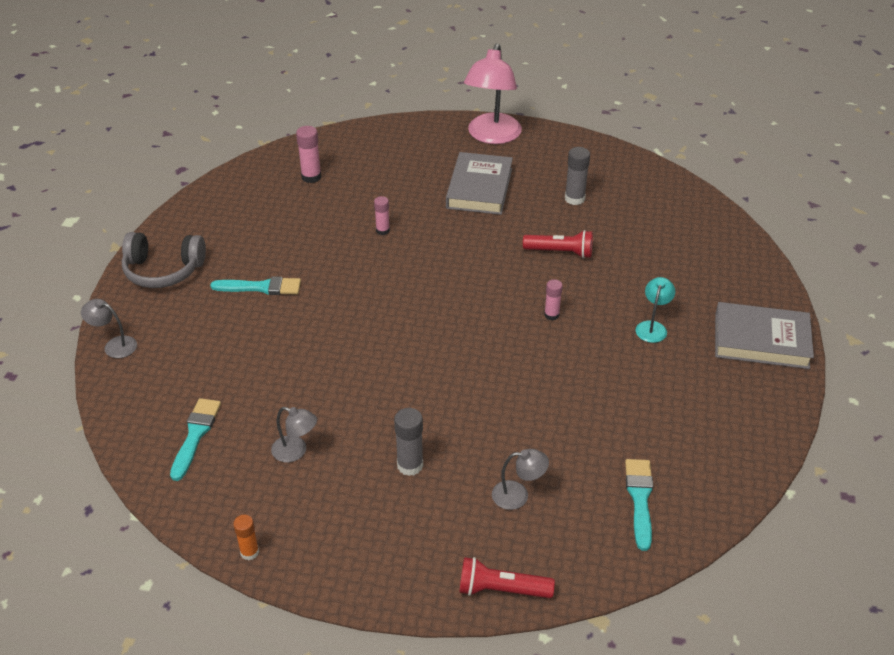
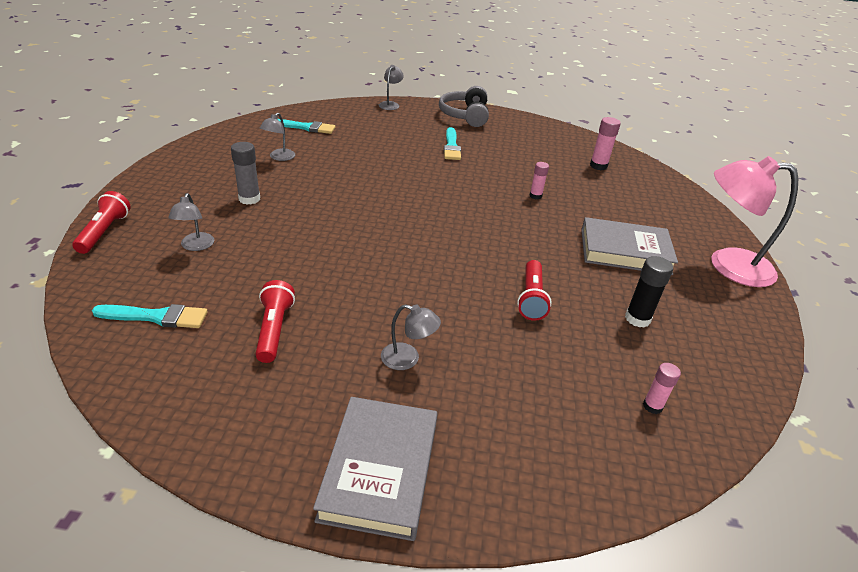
camera: 85 degrees right, 5 degrees down
(249, 552) = (198, 143): orange glue stick -> none
(551, 315) = (426, 283): pink glue stick -> pink glue stick (652, 406)
(574, 199) = (637, 319): grey glue stick -> black glue stick
(637, 411) = (274, 329): none -> red flashlight
(652, 327) = (408, 359): turquoise lamp -> grey lamp

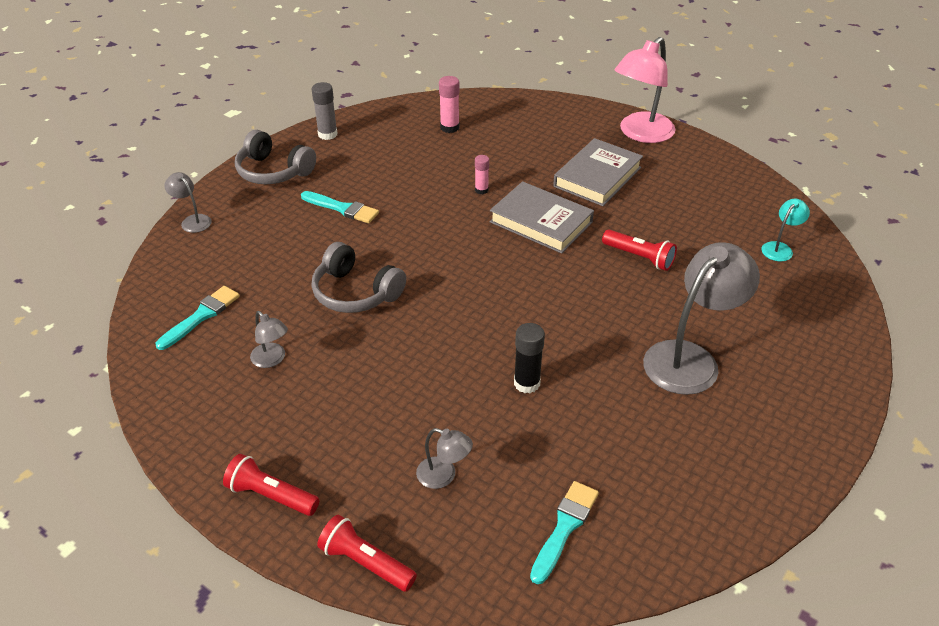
camera: 60 degrees left, 5 degrees up
(249, 199) = (362, 409): grey glue stick -> grey glue stick (327, 134)
(274, 329) = (619, 437): red flashlight -> red flashlight (271, 495)
(366, 171) = (355, 293): none -> grey headphones
(379, 470) = (804, 411): grey book -> grey book (541, 222)
(408, 359) = (690, 358): grey lamp -> grey lamp, size x2.11
(637, 319) = (687, 211): black glue stick -> black glue stick (526, 383)
(652, 406) = (780, 248): pink glue stick -> turquoise lamp

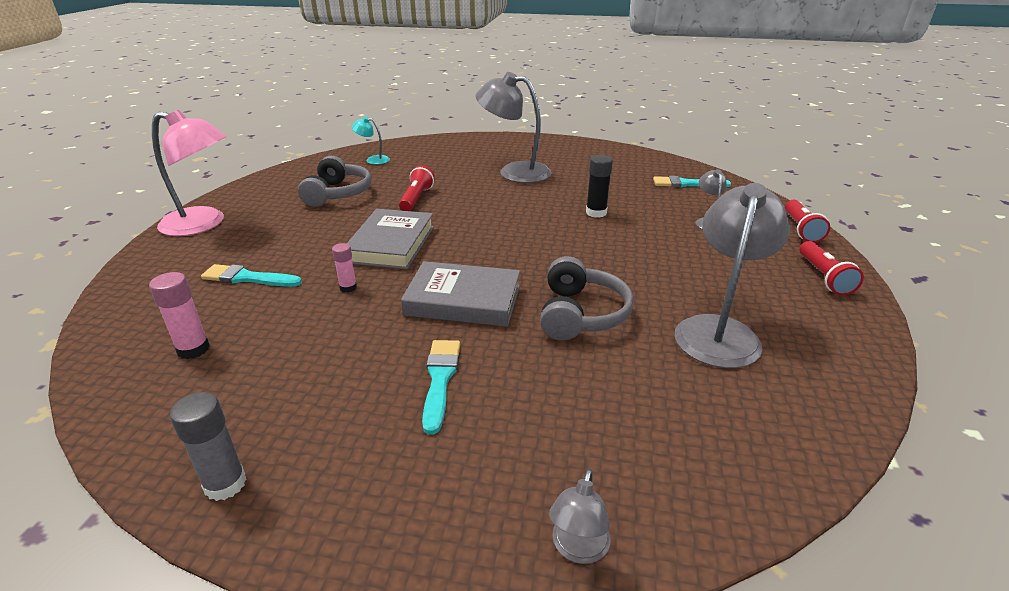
camera: 115 degrees left, 10 degrees down
(201, 316) = (733, 414): turquoise brush -> turquoise brush (247, 278)
(272, 360) = (719, 331): grey lamp -> grey lamp, size x2.11
(273, 171) = (376, 506): grey headphones -> grey headphones (338, 194)
(597, 177) = (297, 232): grey book -> grey book (463, 300)

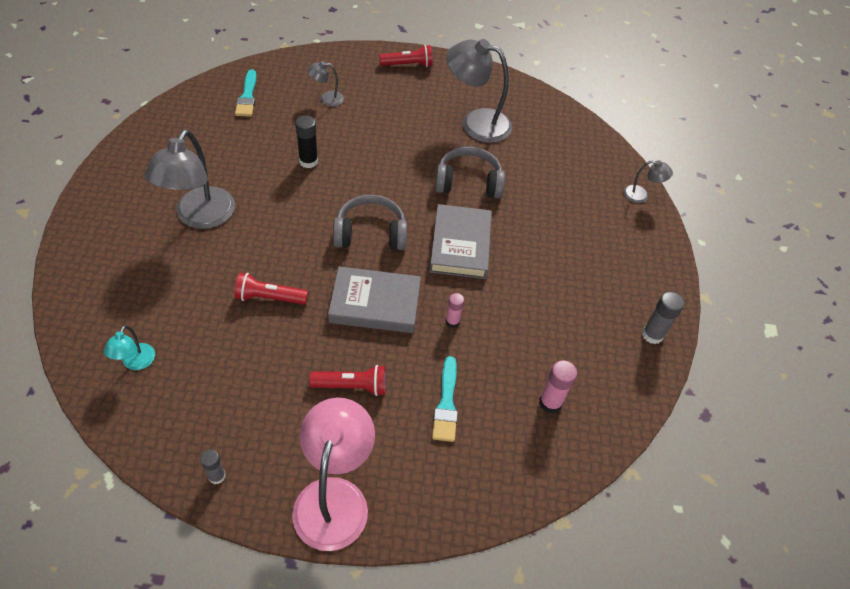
camera: 100 degrees left, 20 degrees up
(261, 185) = (217, 476): none -> grey glue stick
(338, 194) = (251, 377): grey headphones -> grey headphones (370, 233)
(440, 379) = (549, 250): turquoise brush -> none
(800, 229) = (339, 56): red flashlight -> red flashlight (352, 386)

